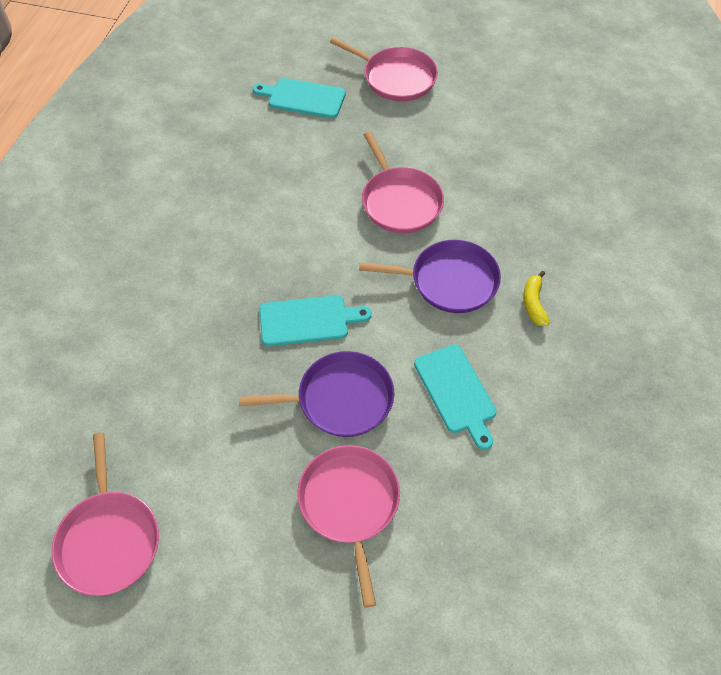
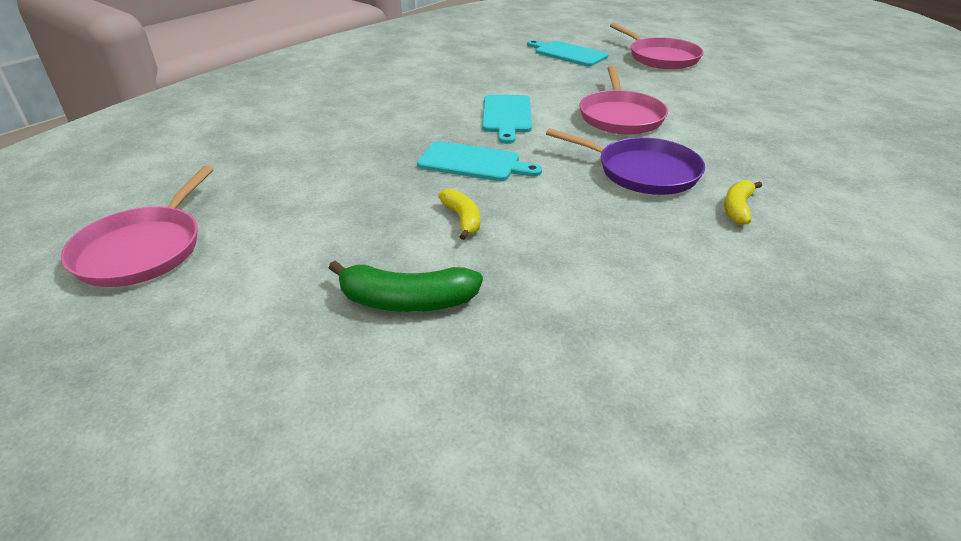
camera: 25 degrees right, 20 degrees down
(340, 399) = (462, 219): purple pan -> yellow banana
(350, 504) = (406, 301): pink pan -> green banana
(456, 392) = (601, 249): turquoise cutting board -> turquoise cutting board (506, 116)

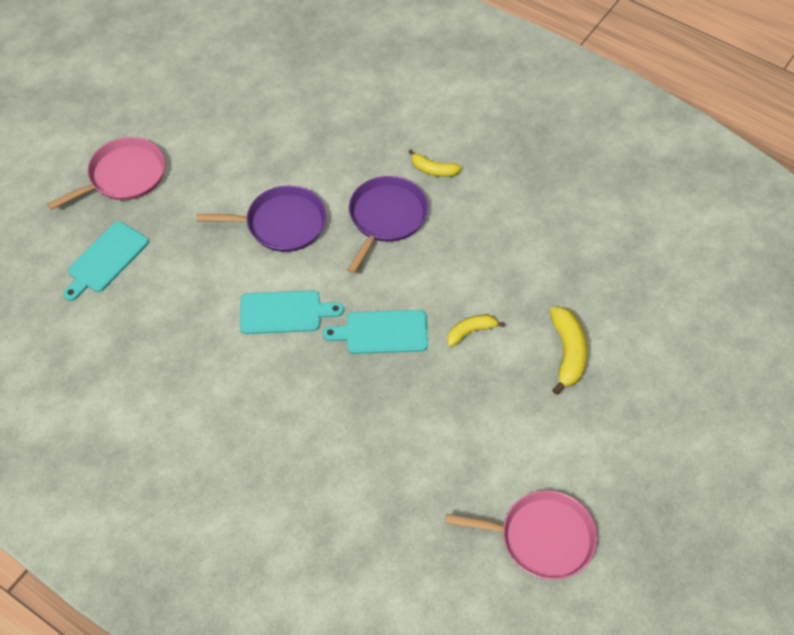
camera: 95 degrees left, 20 degrees up
(406, 301) = (567, 353): green banana -> yellow banana
(473, 163) = (382, 332): turquoise cutting board -> turquoise cutting board turned 105 degrees counterclockwise
(620, 116) = (281, 224): pink pan -> purple pan

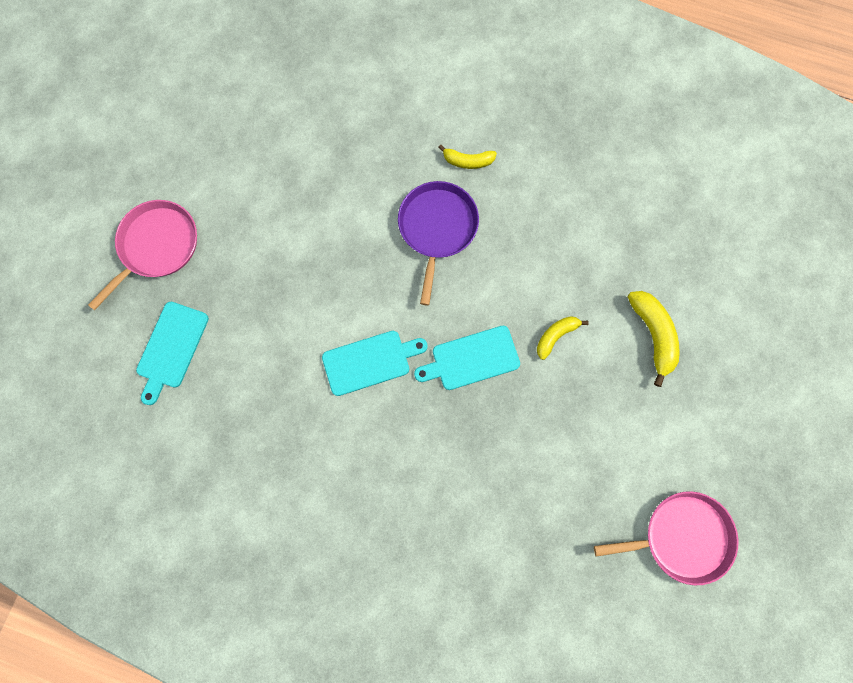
camera: 15 degrees left, 20 degrees up
(281, 224) = (336, 261): purple pan -> none

